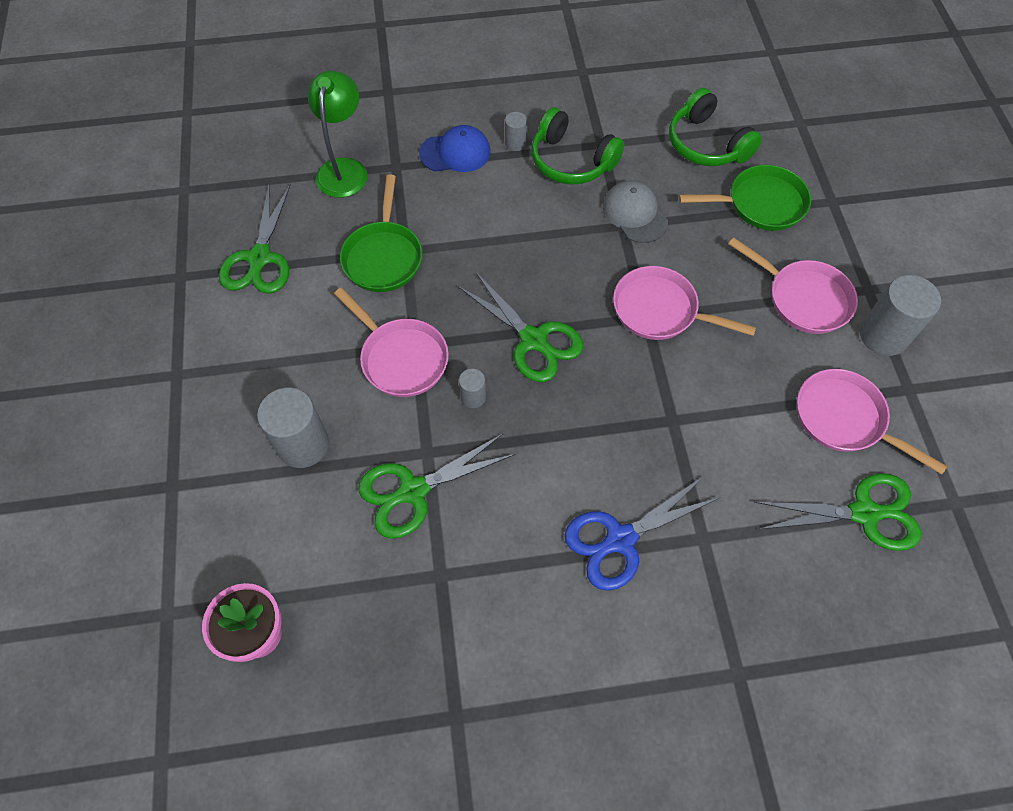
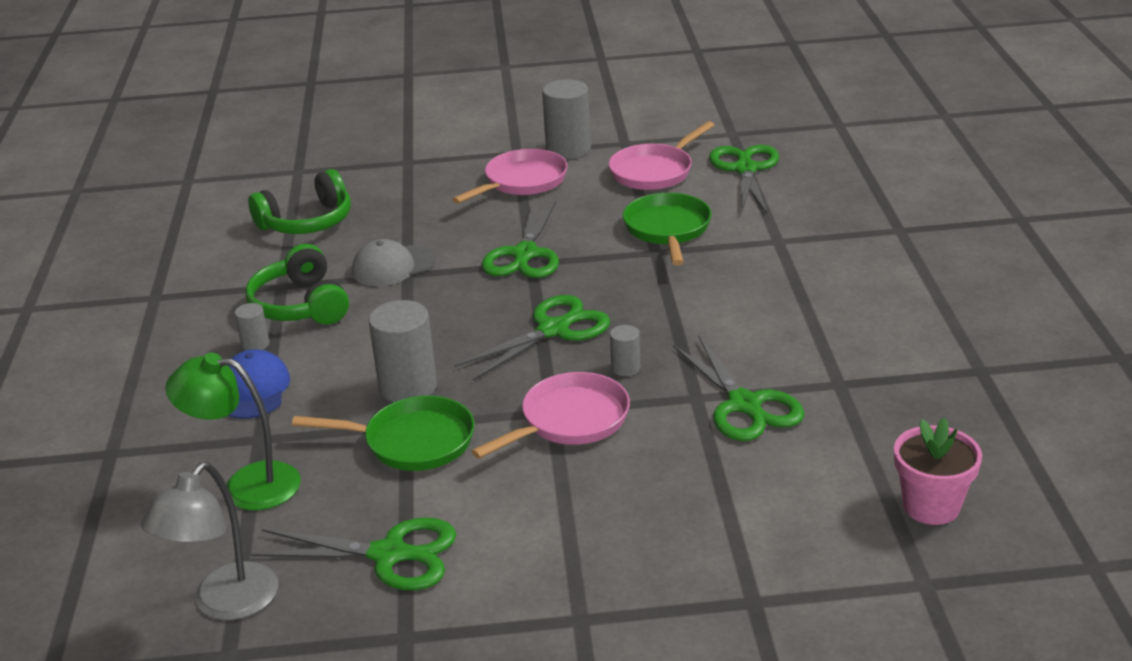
camera: 85 degrees left, 30 degrees down
(228, 180) = (225, 604): none -> grey lamp
(303, 444) = (689, 490): grey cylinder -> grey cylinder (408, 387)
(571, 161) = (300, 305): green headphones -> green headphones turned 120 degrees clockwise
(620, 540) = (785, 282): blue scissors -> none
(660, 310) = (525, 255): pink pan -> green scissors
(761, 204) = (400, 196): green pan -> green pan (668, 230)

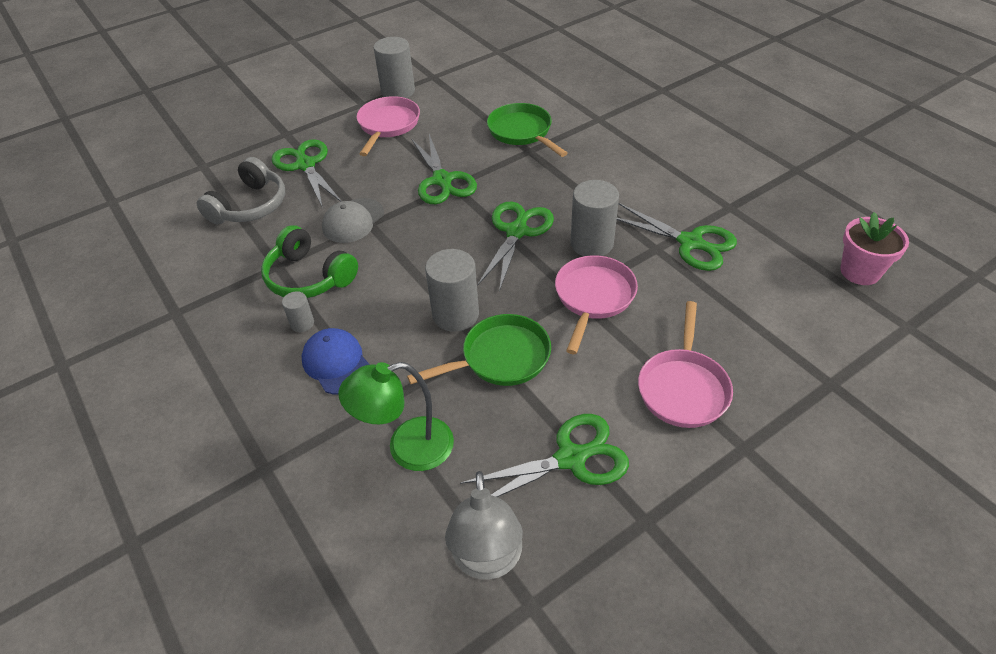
camera: 30 degrees left, 15 degrees up
(307, 222) = (250, 206): green headphones -> grey headphones
(625, 368) = (591, 243): grey cylinder -> grey cylinder, size x1.98
(654, 171) = (473, 92): pink pan -> pink pan (683, 388)
(745, 169) = (530, 74): green scissors -> green scissors (305, 165)

